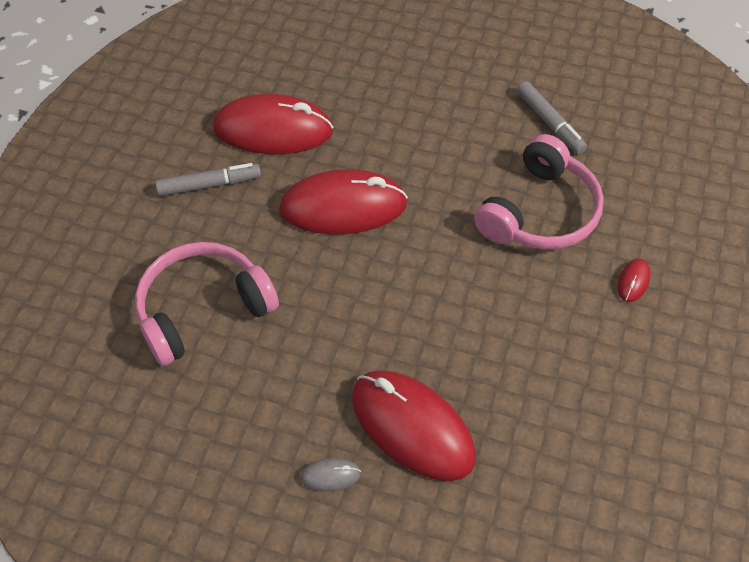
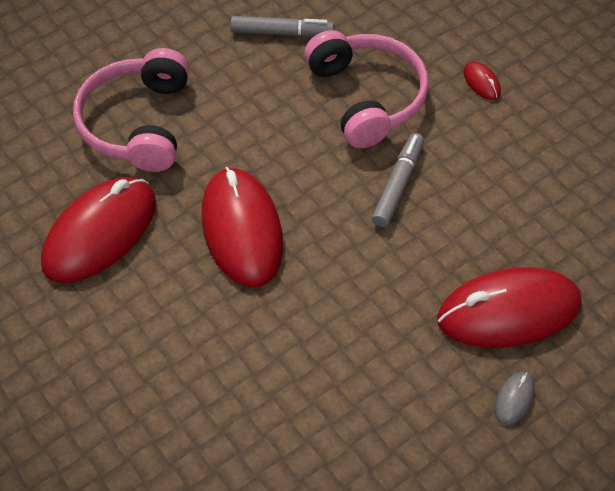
camera: 55 degrees left, 0 degrees up
(203, 309) = (265, 407): pink headphones -> pink headphones (137, 123)
(209, 185) = (119, 323): grey marker -> grey marker (398, 185)
(343, 207) = (242, 230): red mouse -> red mouse turned 45 degrees counterclockwise

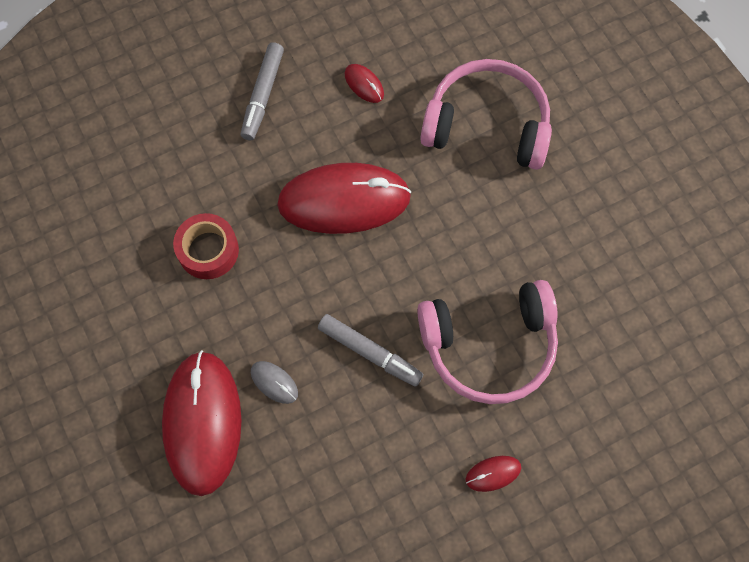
camera: 100 degrees right, 15 degrees up
(100, 233) = (364, 84): red mouse -> red mouse, size x0.40
(282, 33) = (593, 274): grey marker -> grey marker (263, 95)
(323, 345) = (208, 250): none -> red tape
(514, 399) = (114, 403): grey mouse -> grey mouse (274, 382)

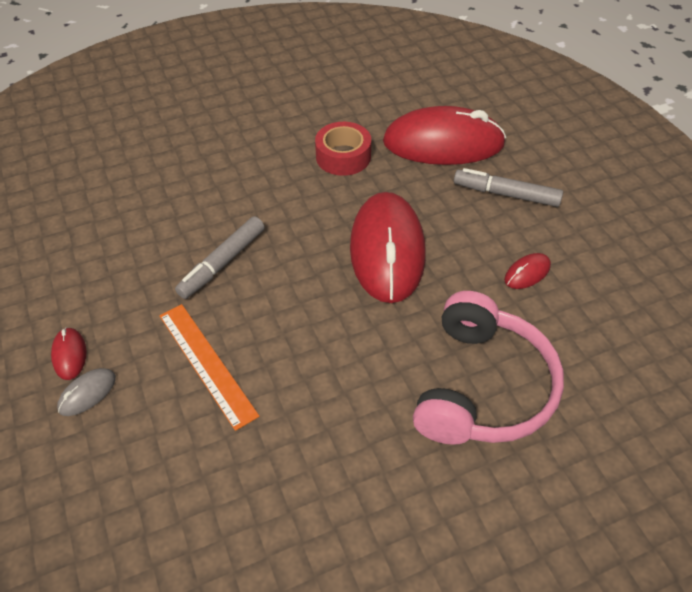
camera: 95 degrees right, 20 degrees down
(202, 423) = (187, 152): red mouse -> red mouse (443, 143)
(274, 382) = (210, 196): grey mouse -> grey mouse (87, 393)
(489, 345) = (206, 364): pink headphones -> orange ruler

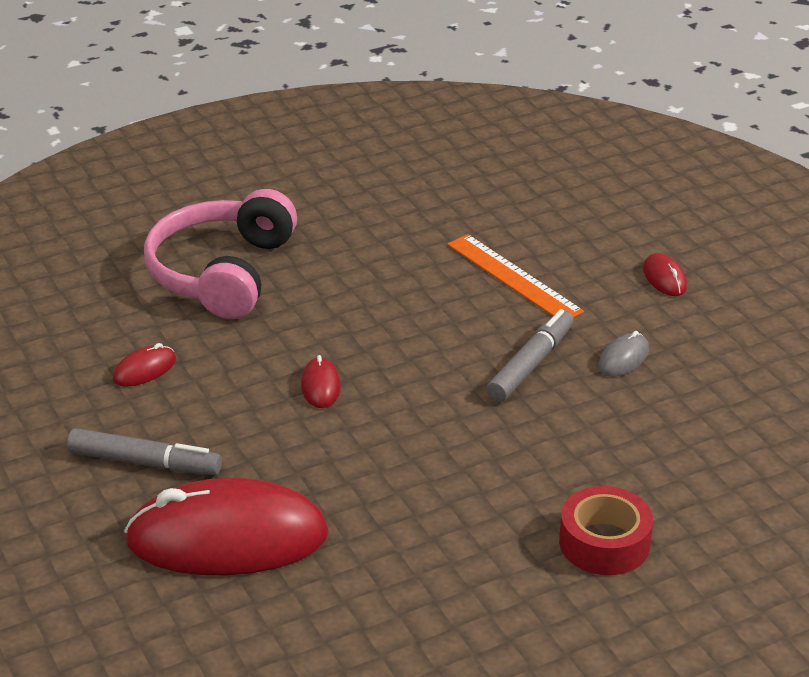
camera: 175 degrees right, 15 degrees down
(87, 393) = (626, 253): grey mouse -> grey mouse (623, 358)
(343, 156) = (391, 509): red tape -> red tape (604, 543)
(387, 250) = (320, 386): red mouse -> red mouse, size x0.40

